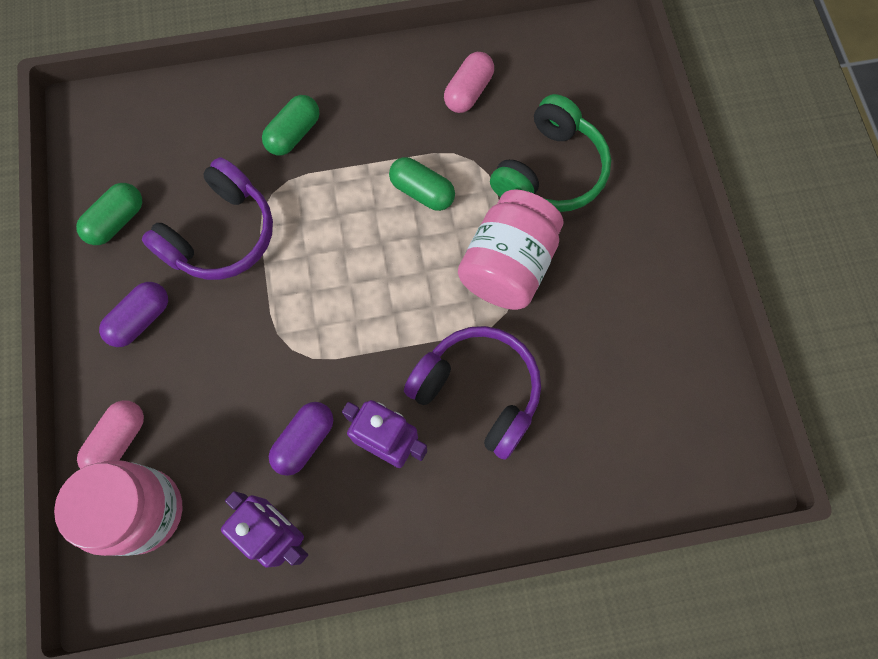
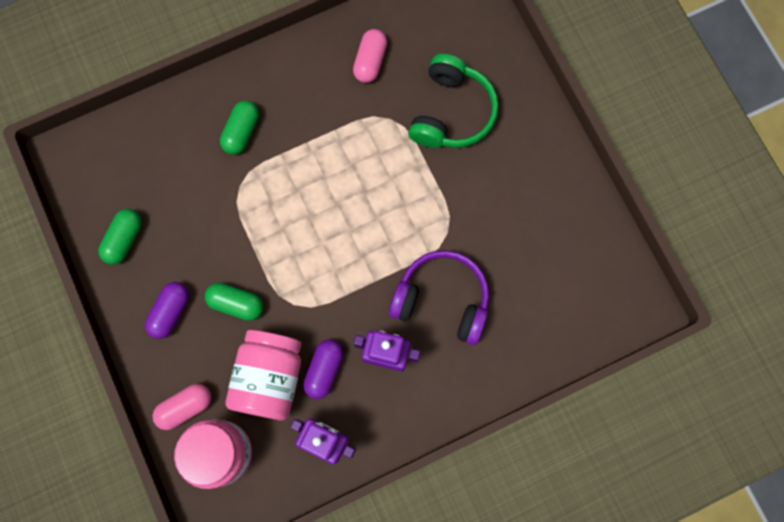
camera: 15 degrees left, 5 degrees up
(119, 440) = (185, 407): pink capsule -> pink capsule turned 45 degrees clockwise
(221, 234) = (210, 229): purple headphones -> none
(422, 191) = (357, 154): green capsule -> green capsule (236, 303)
(507, 265) = (438, 197): pink jar -> pink jar (269, 378)

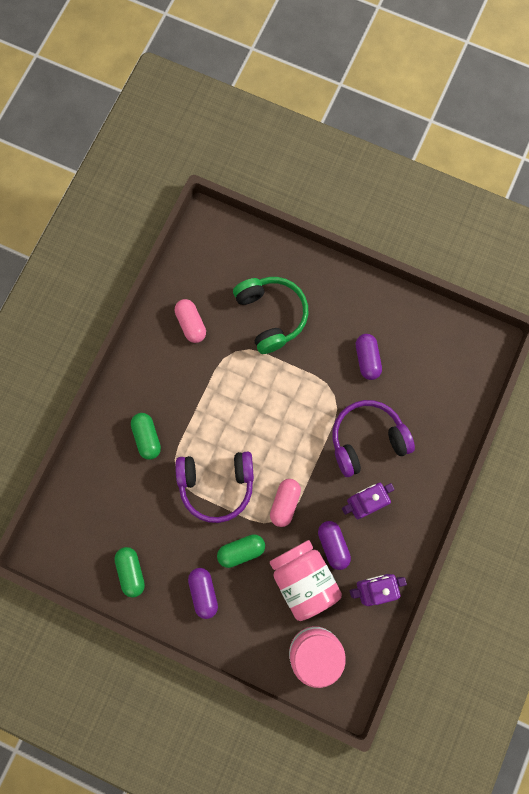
camera: 40 degrees left, 0 degrees up
(185, 407) = (266, 644): pink capsule -> pink capsule (285, 503)
(266, 225) = (216, 485): none -> purple headphones
(508, 225) = (367, 359): none -> purple capsule

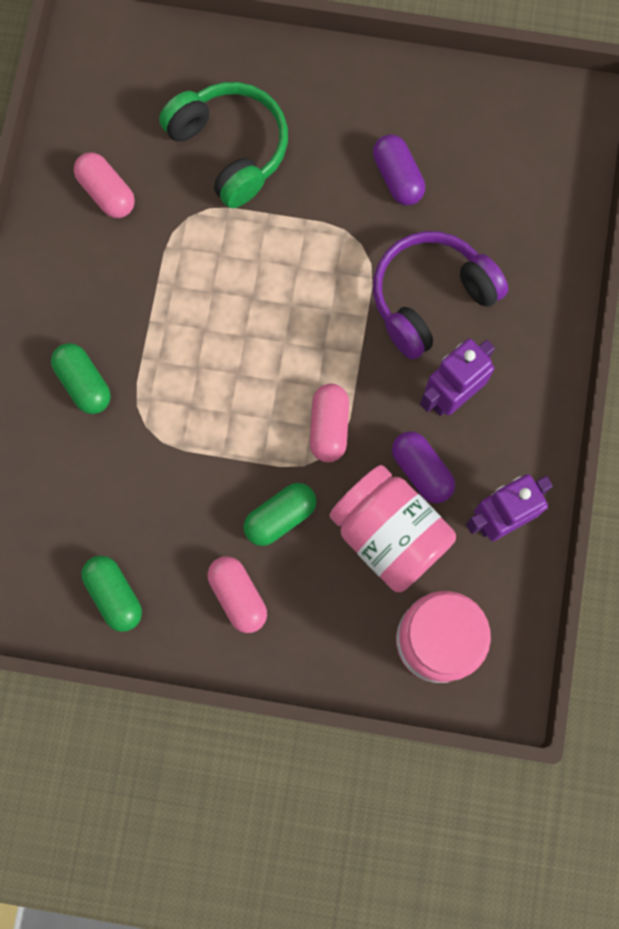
camera: 15 degrees left, 0 degrees up
(203, 592) = (238, 596): purple capsule -> pink capsule
(216, 485) = (214, 427): purple headphones -> none

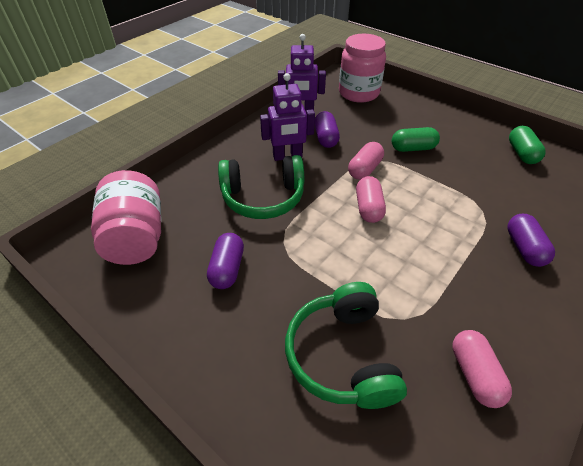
camera: 150 degrees left, 30 degrees down
(84, 383) = (524, 248): green capsule -> purple capsule
(238, 596) = (449, 132): pink capsule -> pink capsule (368, 208)
(389, 535) = (358, 125): pink jar -> pink jar (136, 237)
(430, 298) = (263, 197): purple headphones -> green headphones

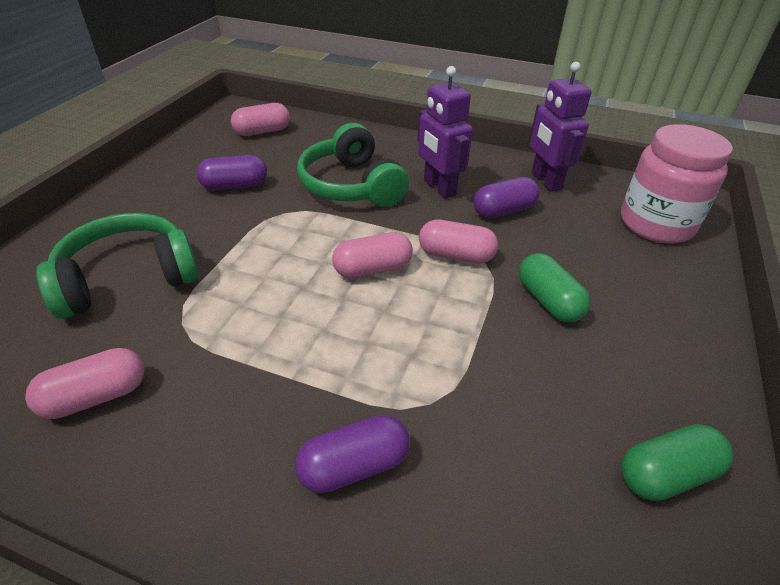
camera: 70 degrees right, 5 degrees down
(136, 237) = (262, 132): pink jar -> pink capsule

